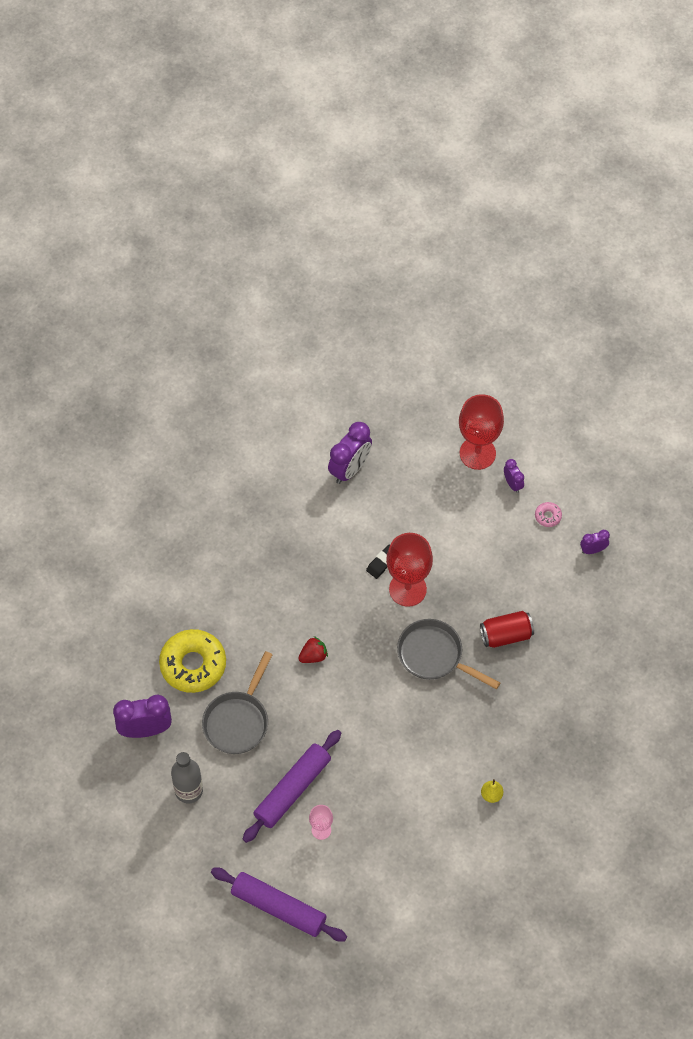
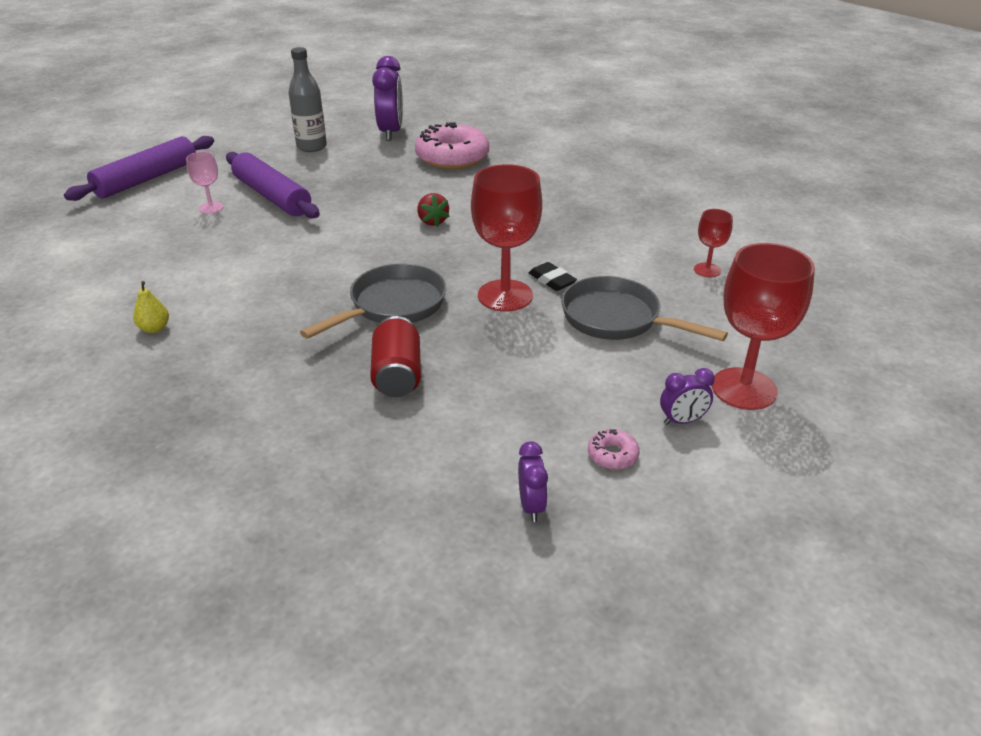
camera: 100 degrees right, 25 degrees down
(193, 665) = (452, 157): yellow donut -> pink donut
(238, 721) = (373, 174): grey pan -> grey pan (617, 319)
(350, 469) = (707, 270): purple clock -> red goblet

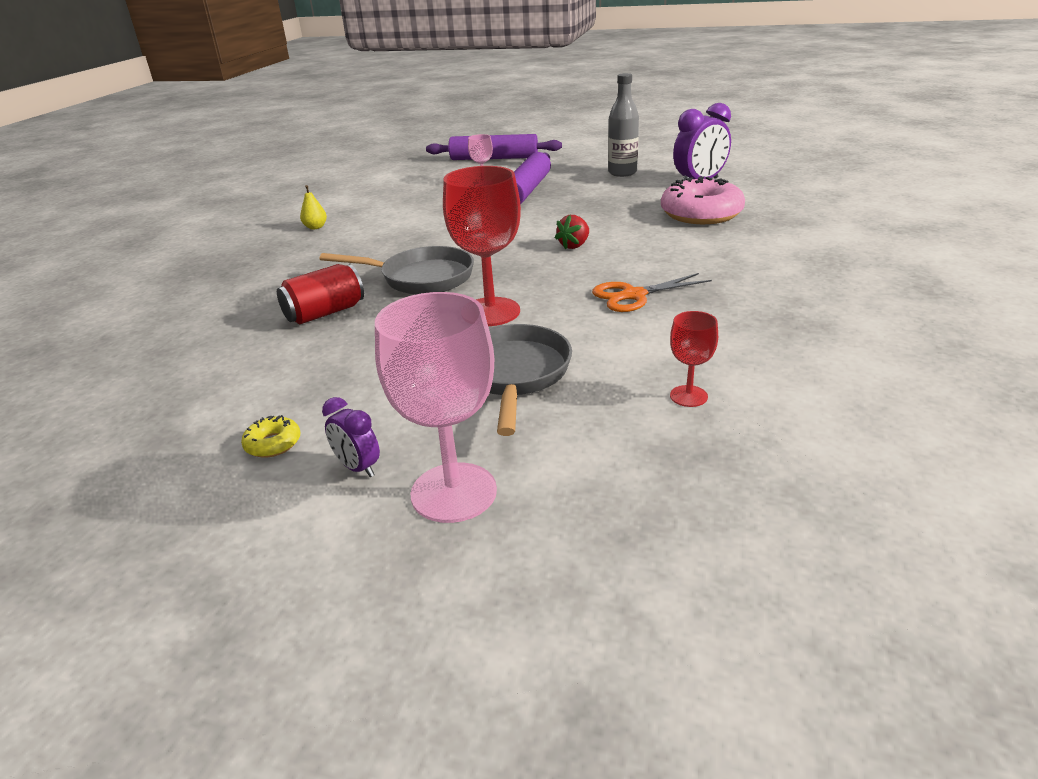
camera: 60 degrees right, 5 degrees down
(531, 506) = (177, 426): purple clock -> none
(552, 280) = (545, 322): black eraser -> none
(553, 234) = (633, 295): none -> orange scissors
(612, 455) = (273, 444): pink donut -> yellow donut
(744, 389) = (453, 492): red goblet -> pink goblet

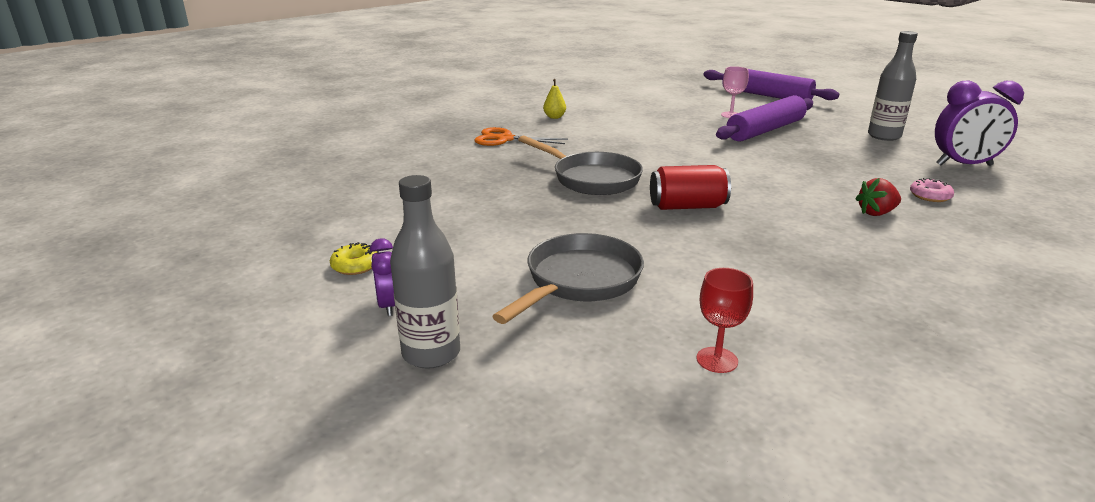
camera: 30 degrees right, 5 degrees down
(325, 313) = (491, 184): red can -> red can (687, 206)
(453, 492) = (431, 353): pink goblet -> grey bottle
(490, 312) = (617, 223): red goblet -> none
(574, 246) = (757, 190): red strawberry -> red strawberry (876, 213)
(633, 295) = (766, 251): orange scissors -> orange scissors (505, 139)
(701, 214) = (930, 196): pink donut -> pink donut, size x0.42

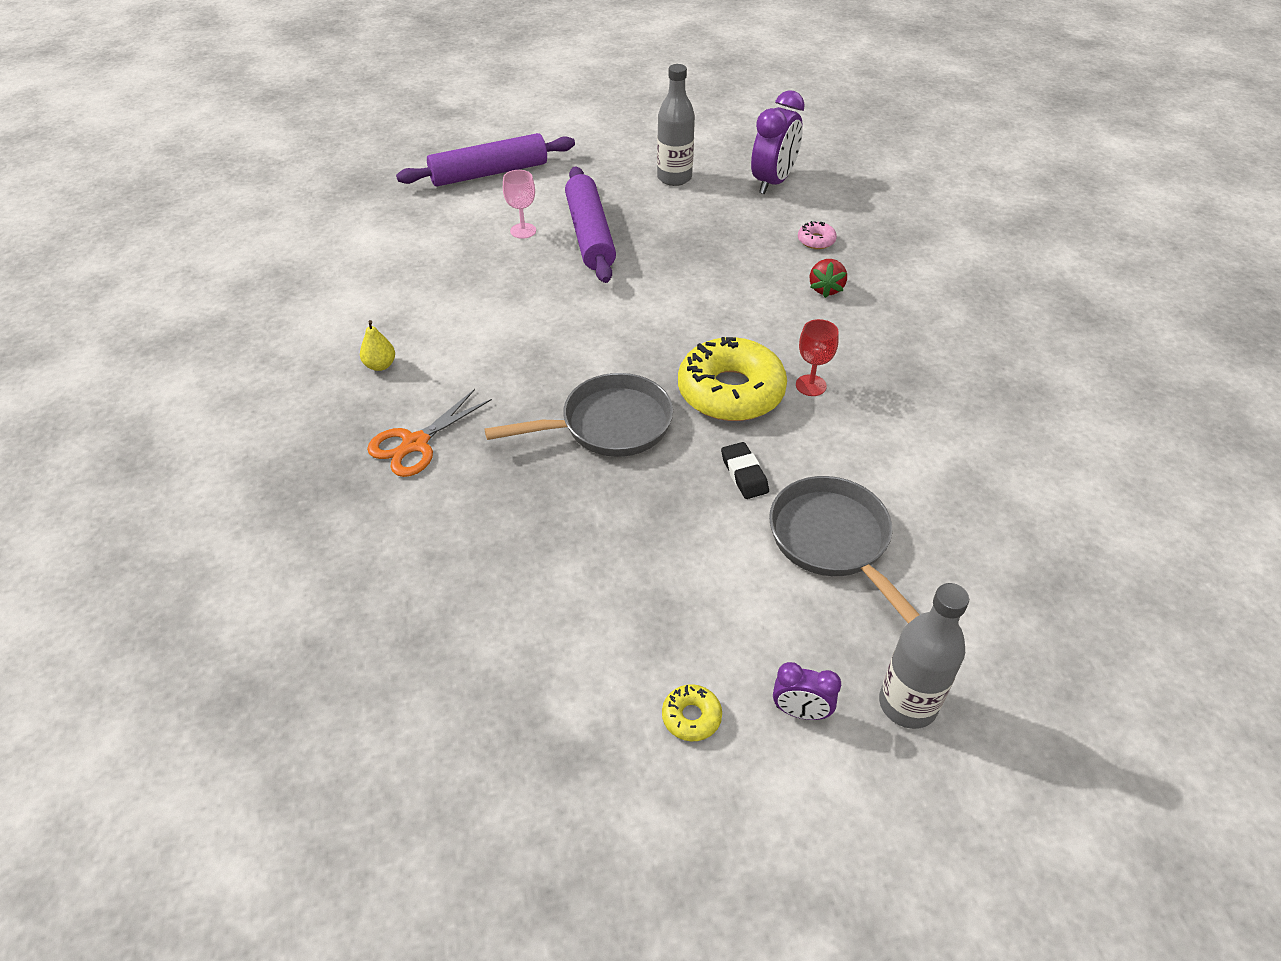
camera: 60 degrees left, 20 degrees up
(607, 231) = (744, 474): none -> black eraser
(687, 206) = (730, 391): red can -> yellow donut
(717, 360) = (999, 517): red goblet -> red goblet (811, 385)

